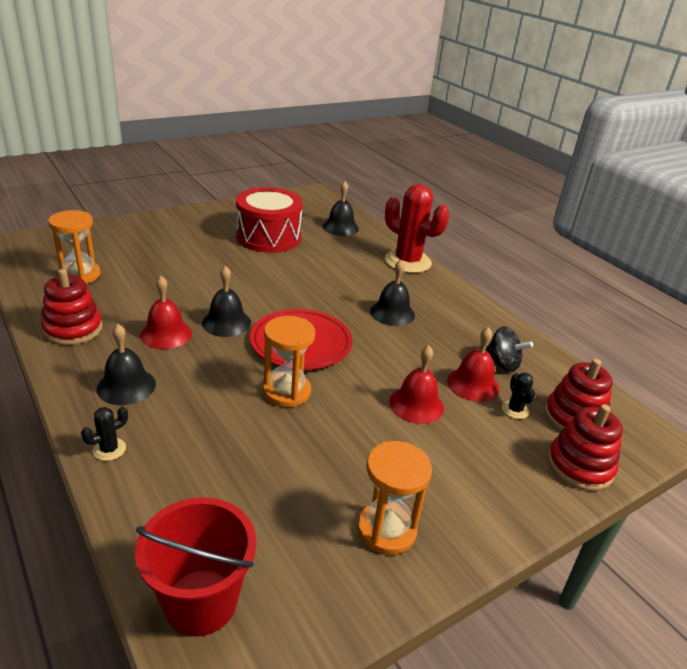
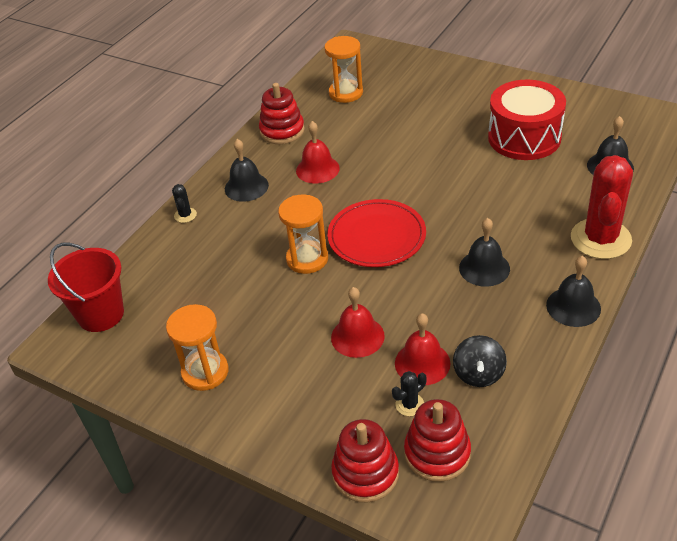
camera: 70 degrees right, 10 degrees up
(109, 449) = (185, 215): black cactus -> black cactus turned 60 degrees clockwise
(226, 322) = (362, 187): black bell -> black bell (573, 306)

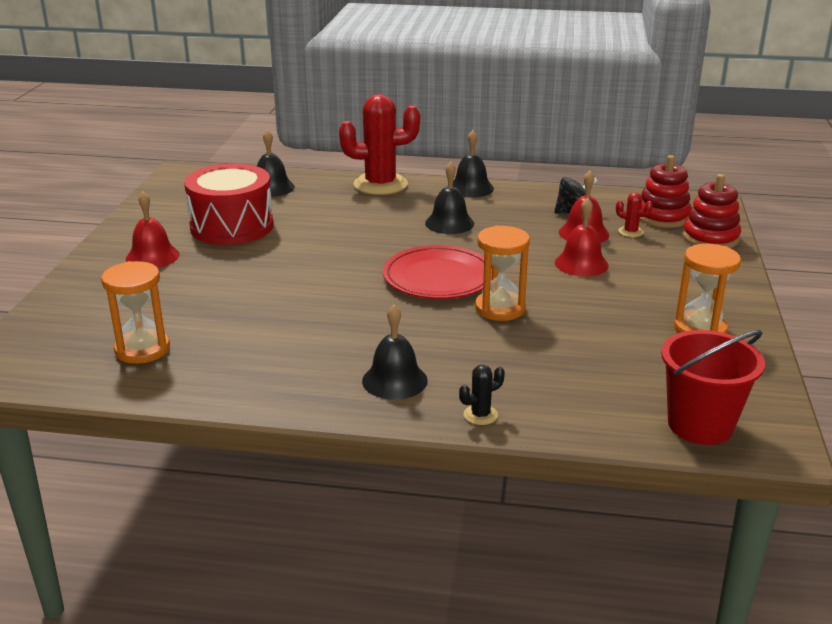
camera: 115 degrees left, 15 degrees down
(282, 131) = (252, 382): red stacking toy -> none
(317, 169) = (334, 335): red bell -> red bell (152, 256)
(409, 404) = (630, 232): black cactus -> red cactus

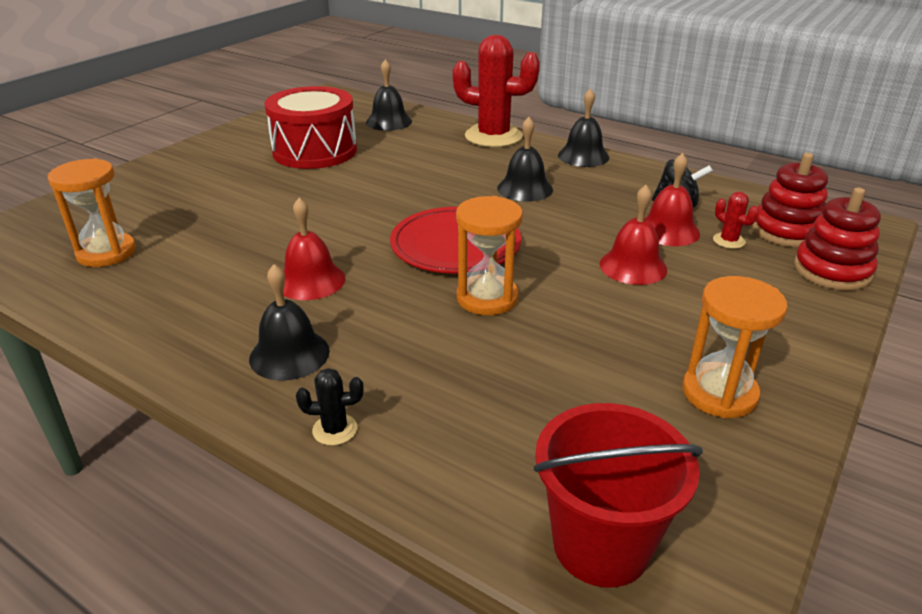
camera: 25 degrees right, 5 degrees up
(152, 256) = (218, 165): red bell -> red bell (310, 280)

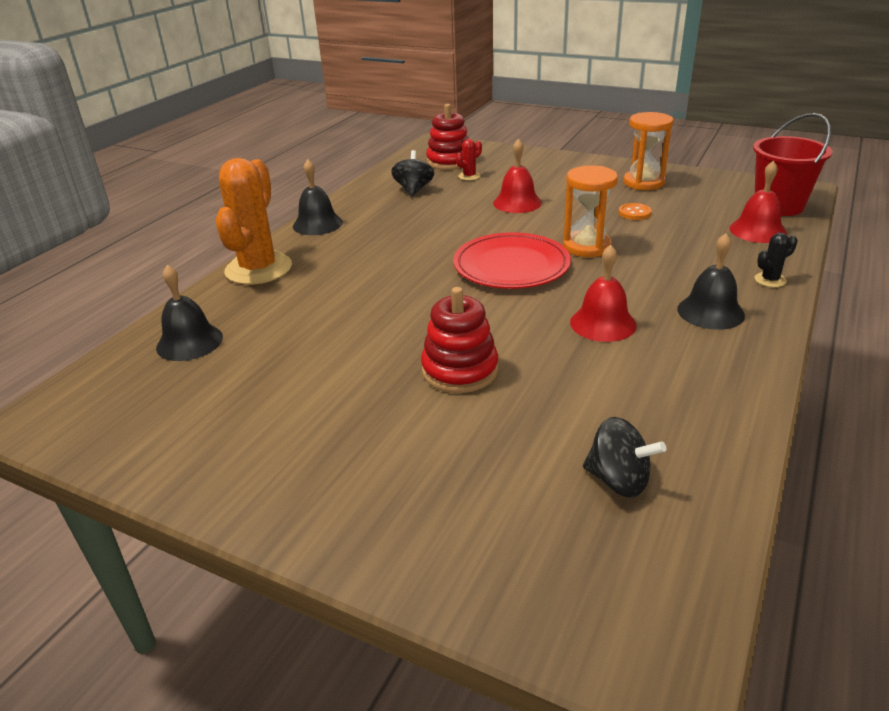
camera: 95 degrees left, 0 degrees up
(106, 253) = (618, 480): orange hourglass -> black spinning top
(315, 151) = (289, 383): red drum -> none
(335, 430) = (770, 280): black cactus -> black cactus turned 75 degrees clockwise
(493, 136) = (258, 269): red cactus -> orange cactus
(525, 188) = (393, 245): black bell -> none
(588, 356) = (634, 213): none -> orange button
(668, 230) = (459, 193): red bell -> red bell (757, 230)
(832, 271) = (498, 154): red stacking toy -> red stacking toy (460, 370)

